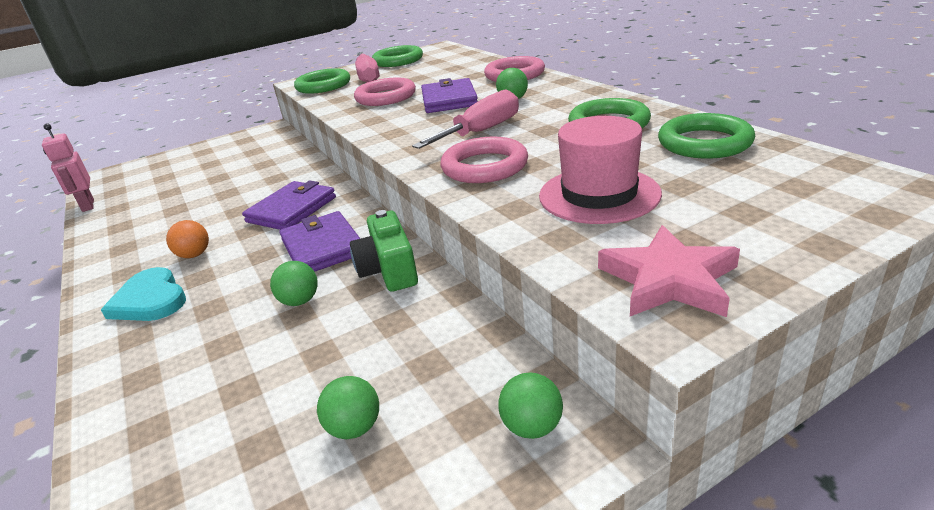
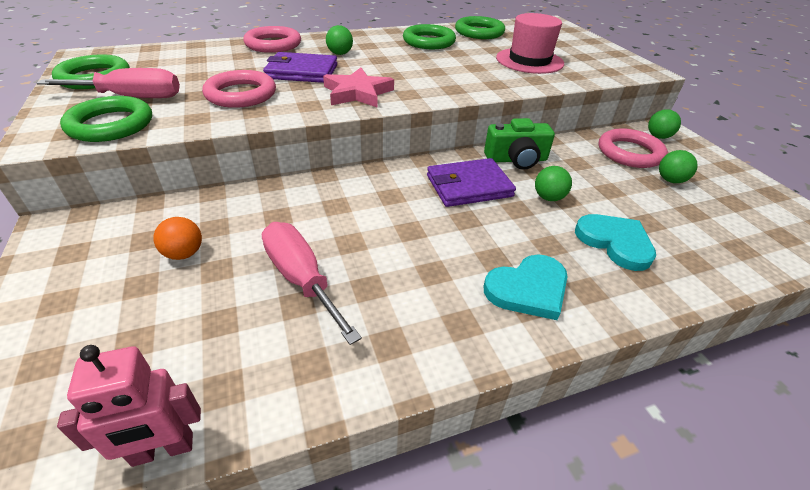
camera: 85 degrees left, 10 degrees up
(194, 255) = (445, 266): orange ball -> orange ball (184, 253)
(202, 356) = (615, 242): none -> turquoise heart
(292, 209) = (380, 203): purple wallet -> none
(481, 131) = (400, 71): pink screwdriver -> pink screwdriver (301, 279)
(484, 166) = (469, 78): pink ring -> pink ring (629, 153)
(668, 280) = (617, 65): pink star -> pink star (357, 93)

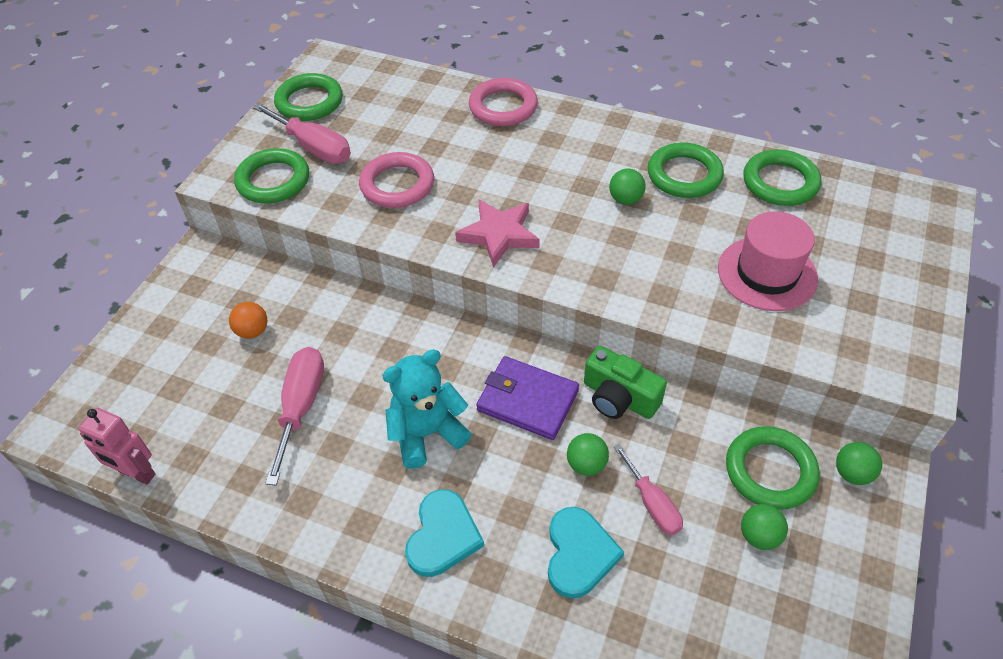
camera: 45 degrees right, 10 degrees up
(302, 72) = (483, 172): purple wallet -> none
(340, 54) = (553, 156): green ball -> green ball (625, 199)
(429, 238) = (427, 433): none -> turquoise teddy bear
(528, 289) = (443, 536): turquoise heart -> turquoise heart turned 90 degrees counterclockwise
(607, 195) = (652, 503): none -> pink screwdriver
(629, 153) = (770, 471): pink ring -> green ring

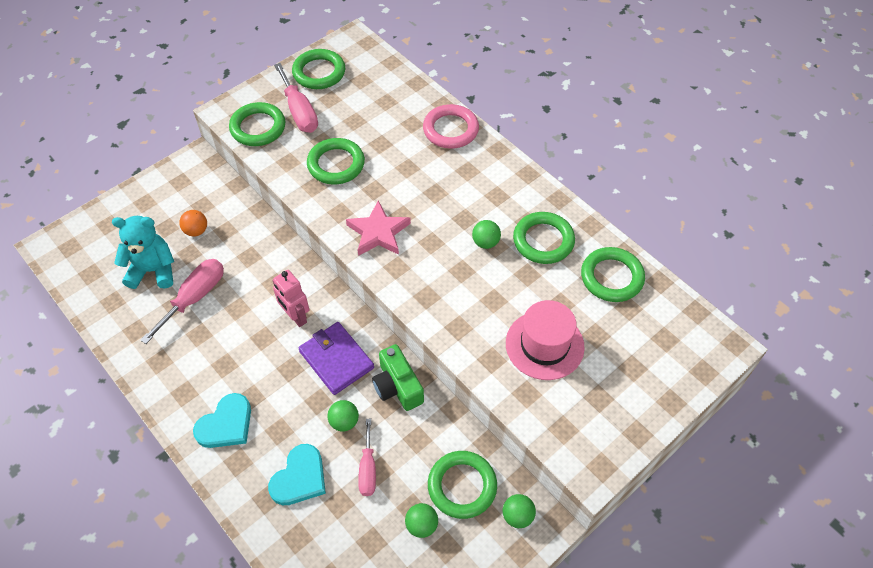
camera: 25 degrees right, 5 degrees up
(136, 473) = (78, 297): pink robot -> pink robot (296, 316)
(397, 185) = (336, 164): pink ring -> green ring
(427, 433) = (259, 352): turquoise teddy bear -> turquoise teddy bear (153, 270)

